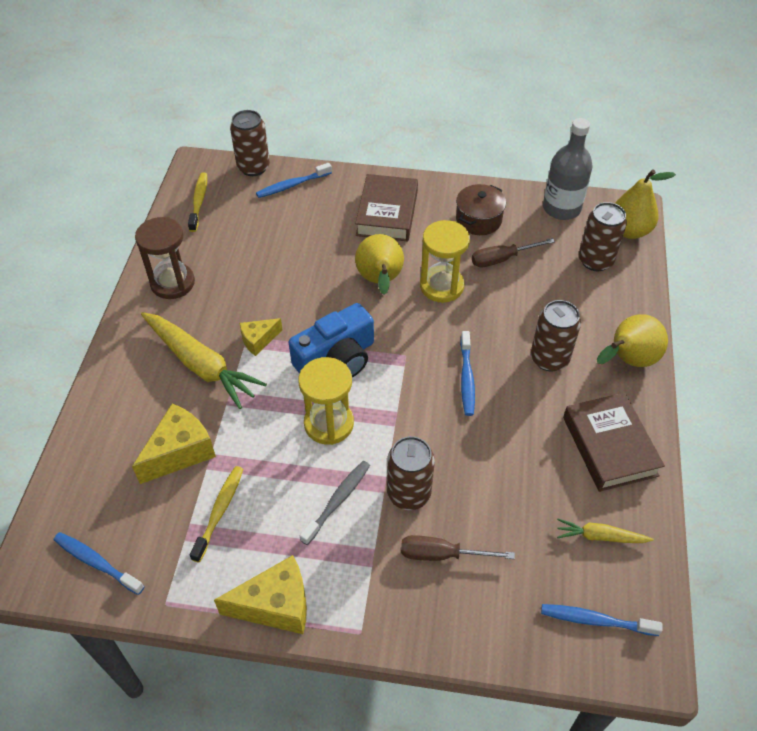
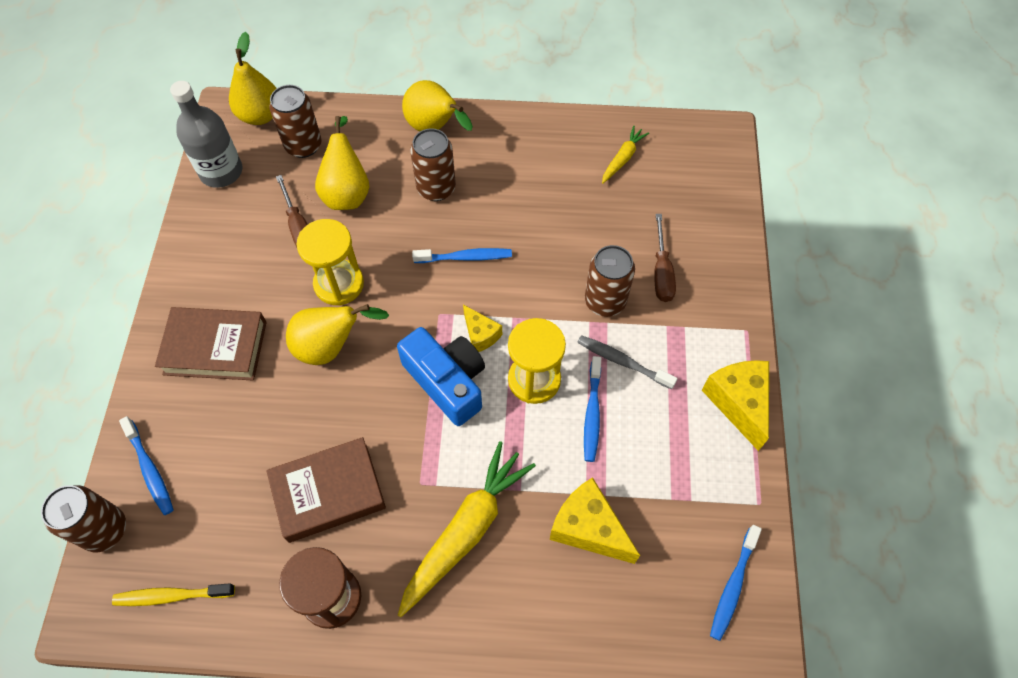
camera: 95 degrees left, 10 degrees up
(219, 511) = (653, 471): yellow toothbrush -> none
(258, 340) = (425, 469): yellow cheese -> yellow cheese (480, 335)
(478, 220) = (234, 250): brown pot -> none
(542, 291) = (347, 192): none -> yellow pear
(595, 620) = (697, 165): blue toothbrush -> blue toothbrush (592, 413)
(600, 536) = (623, 158): yellow carrot -> yellow carrot turned 150 degrees counterclockwise
(609, 446) = (532, 147): brown book -> brown book (328, 492)

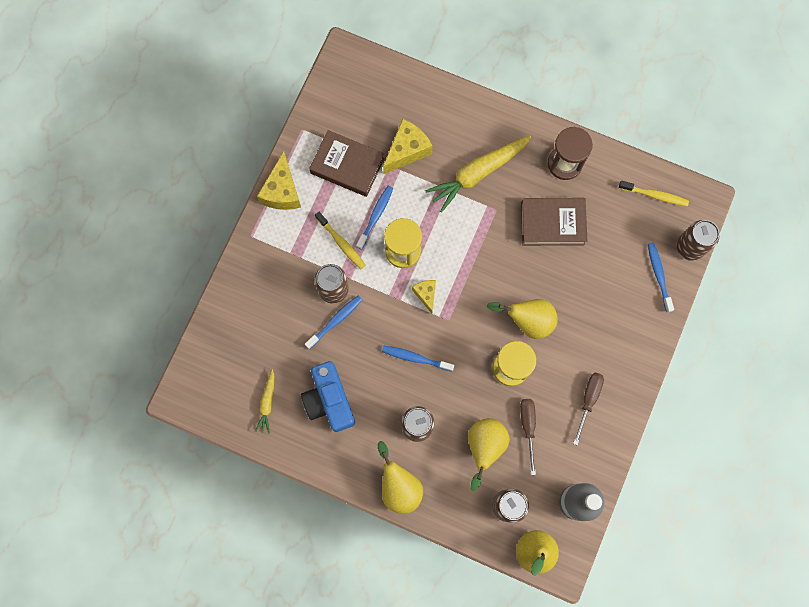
camera: 160 degrees left, 15 degrees up
(215, 348) = (605, 347): brown book -> brown book (347, 166)
(447, 381) = (459, 269): blue camera -> blue camera (329, 400)
(588, 528) = (407, 150): yellow cheese -> yellow cheese turned 105 degrees counterclockwise
(622, 362) = (341, 243): grey toothbrush -> yellow toothbrush
(623, 158) = (267, 403): yellow carrot -> yellow carrot turned 45 degrees counterclockwise
(661, 272) = (285, 298): brown screwdriver -> brown screwdriver (588, 400)
(733, 586) = (340, 93): blue toothbrush -> blue toothbrush (335, 321)

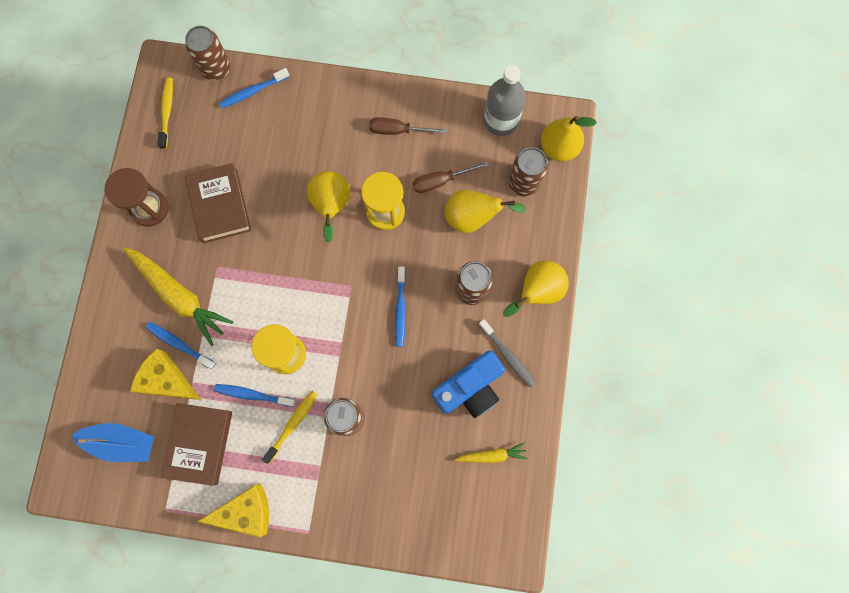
camera: 105 degrees left, 0 degrees up
(335, 321) = (382, 406): blue toothbrush -> blue toothbrush (179, 344)
(349, 442) = (507, 355): none -> grey toothbrush
(366, 105) = (121, 443): none -> blue boat
(426, 294) = (329, 317): yellow cheese -> none

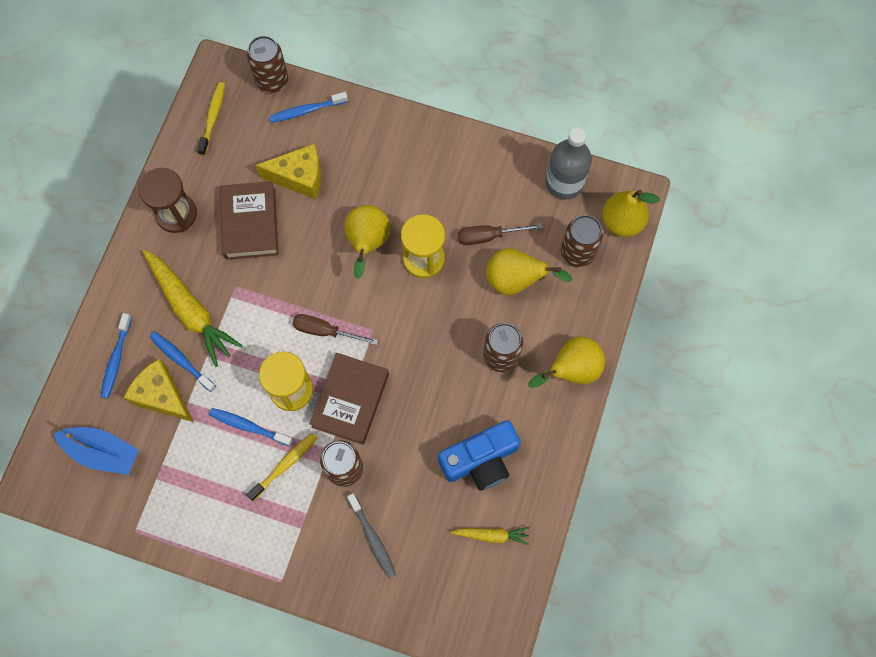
camera: 10 degrees right, 5 degrees down
(199, 443) = (183, 467): brown book -> brown book (350, 400)
(246, 511) = (220, 547): yellow cheese -> yellow cheese (299, 177)
(398, 130) = (453, 176): brown screwdriver -> brown screwdriver (325, 331)
(400, 309) = (421, 364): blue toothbrush -> blue toothbrush (116, 359)
(507, 355) = (527, 432): grey toothbrush -> grey toothbrush (372, 538)

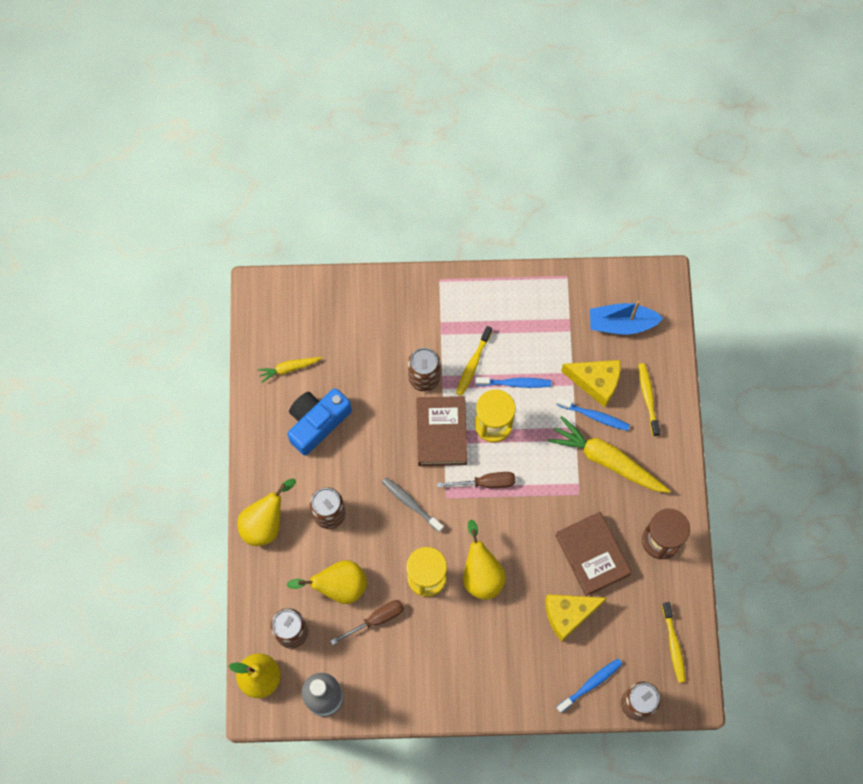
camera: 160 degrees right, 0 degrees up
(116, 359) = (648, 398): blue toothbrush -> yellow toothbrush
(372, 538) = (381, 334): grey toothbrush -> grey toothbrush (411, 503)

